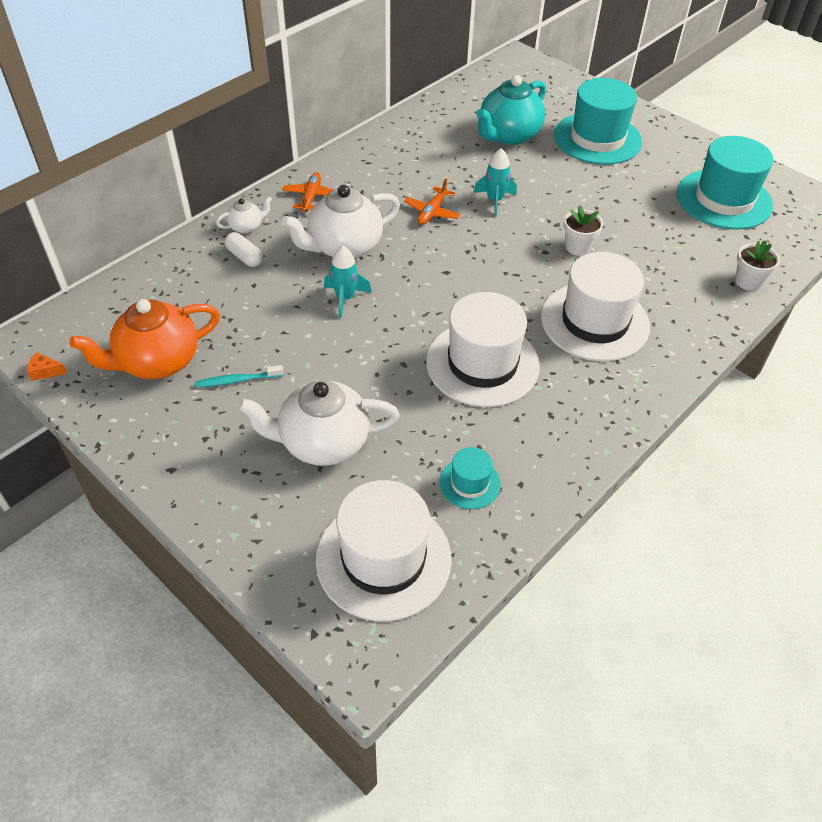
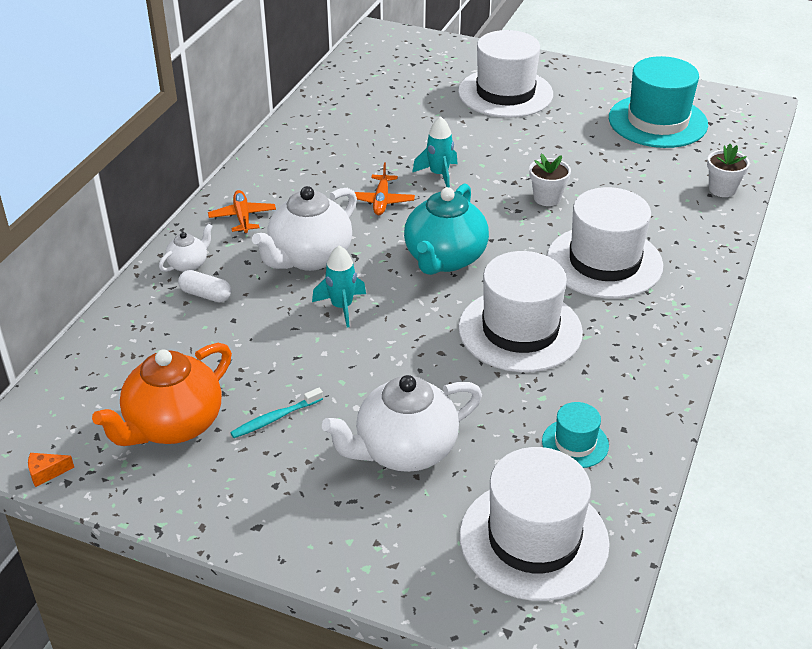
camera: 20 degrees left, 10 degrees down
(508, 135) = (415, 110): turquoise teapot -> turquoise teapot (444, 259)
(597, 138) = (505, 93): turquoise hat -> white hat

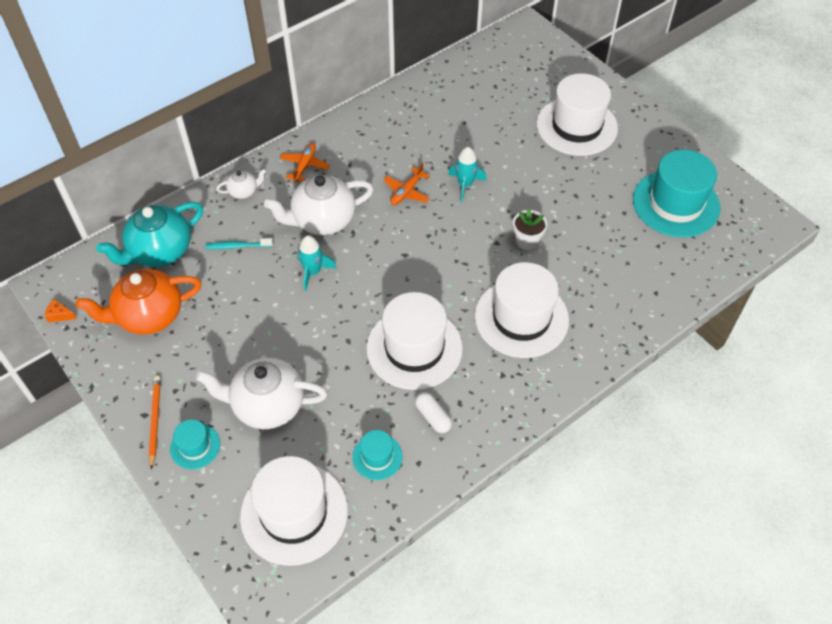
camera: 30 degrees right, 15 degrees up
(206, 295) = (237, 222): white capsule -> white capsule (433, 417)
(275, 418) = (209, 341): turquoise toothbrush -> turquoise toothbrush (237, 246)
(277, 526) = (155, 421): none -> orange pencil
(352, 529) = (195, 446): none -> turquoise hat
(444, 259) = (411, 263): turquoise teapot -> turquoise teapot (160, 251)
(722, 189) = (670, 292): white flower pot -> none

